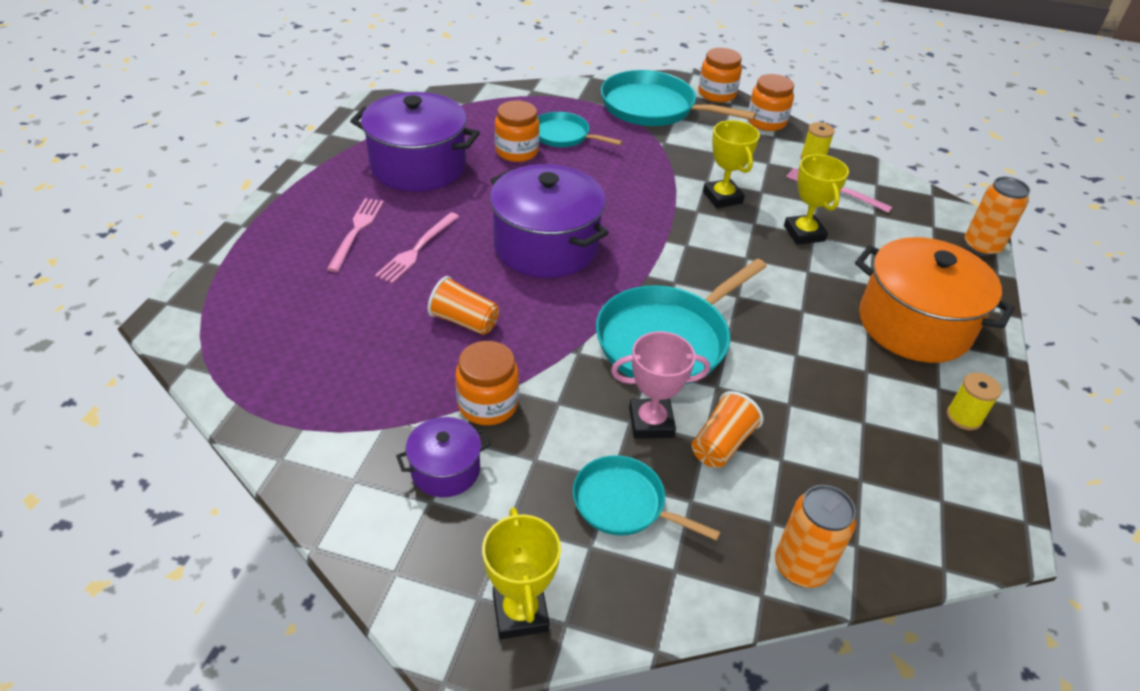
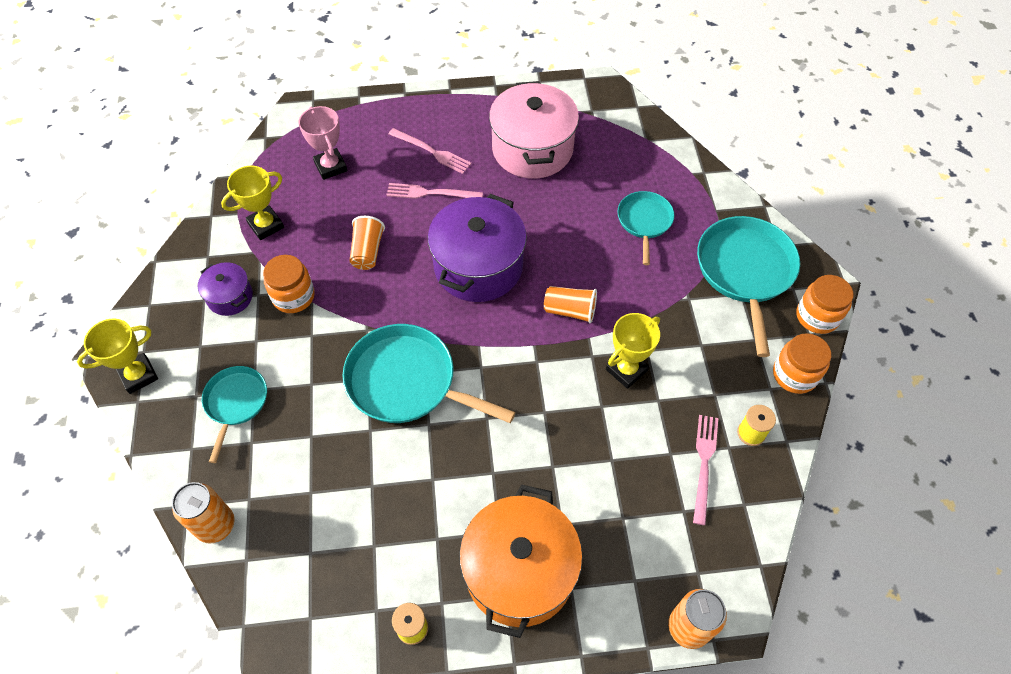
camera: 70 degrees right, 15 degrees up
(356, 231) = (432, 152): pink fork -> pink fork turned 45 degrees clockwise
(418, 166) = (532, 149): purple pot -> pink pot
(517, 151) = (596, 200): orange jar -> none
(651, 422) = (314, 397): pink trophy -> pink trophy (331, 167)
(721, 444) = (311, 448): orange cup -> orange cup (570, 311)
(804, 233) = (609, 451): yellow trophy -> yellow trophy (266, 225)

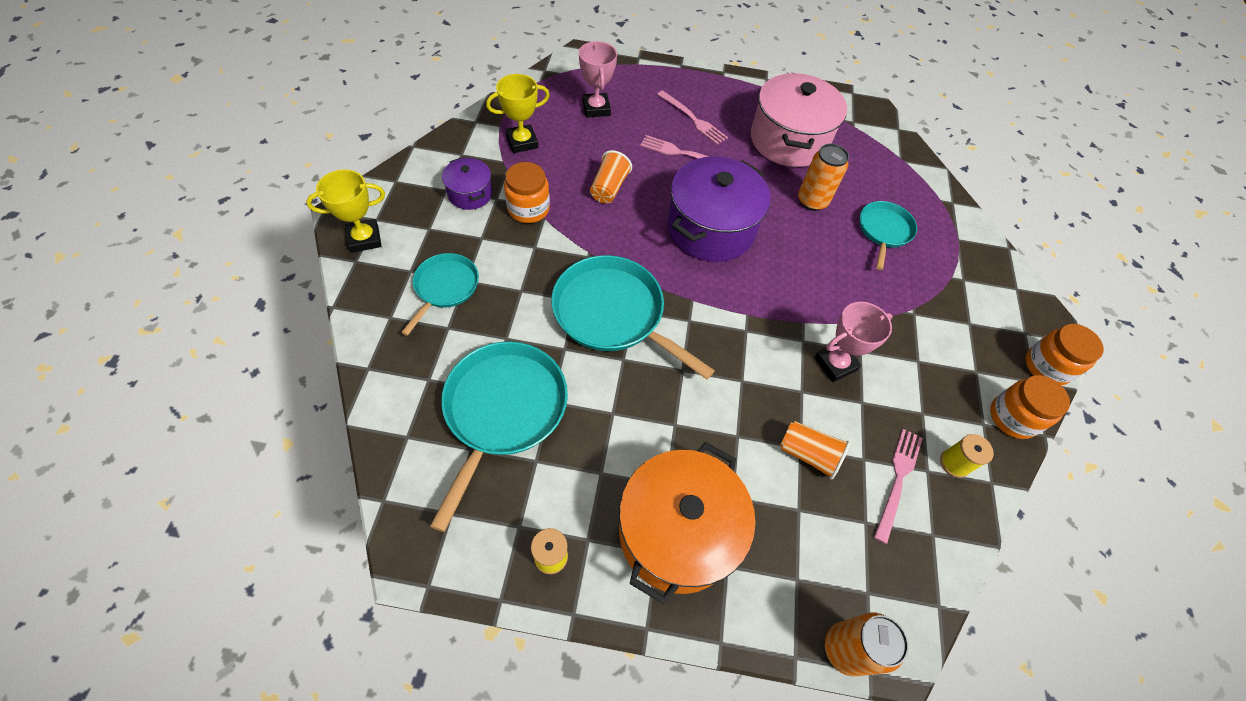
camera: 10 degrees right, 0 degrees up
(216, 525) = (389, 395): orange can -> orange can (812, 201)
(570, 311) = (791, 292): orange cup -> orange cup (808, 454)
(626, 370) = (835, 364): yellow trophy -> pink trophy
(745, 271) = (978, 303): turquoise pan -> turquoise pan (503, 410)

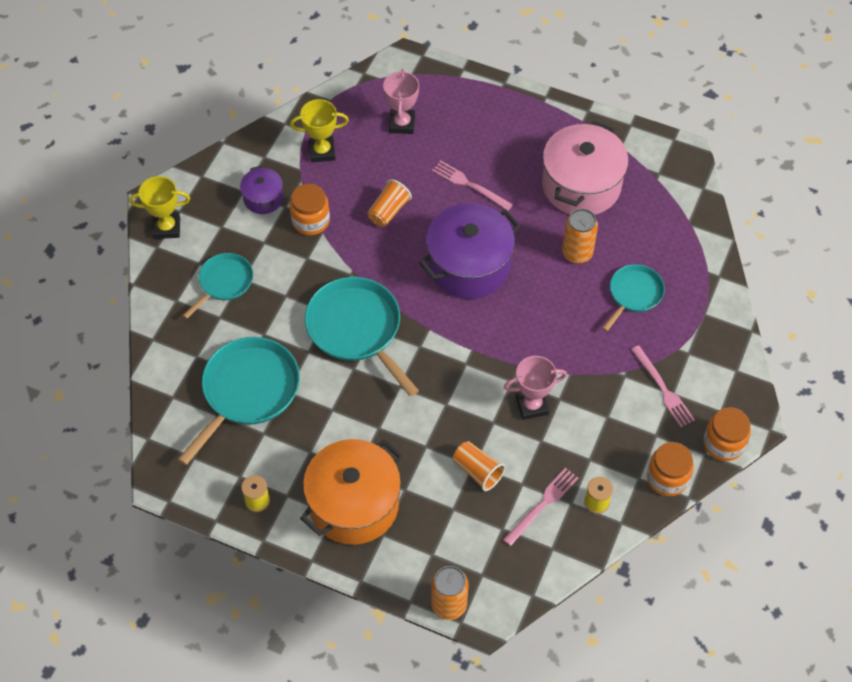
camera: 20 degrees right, 0 degrees up
(693, 119) = (493, 148): pink fork -> pink fork (663, 389)

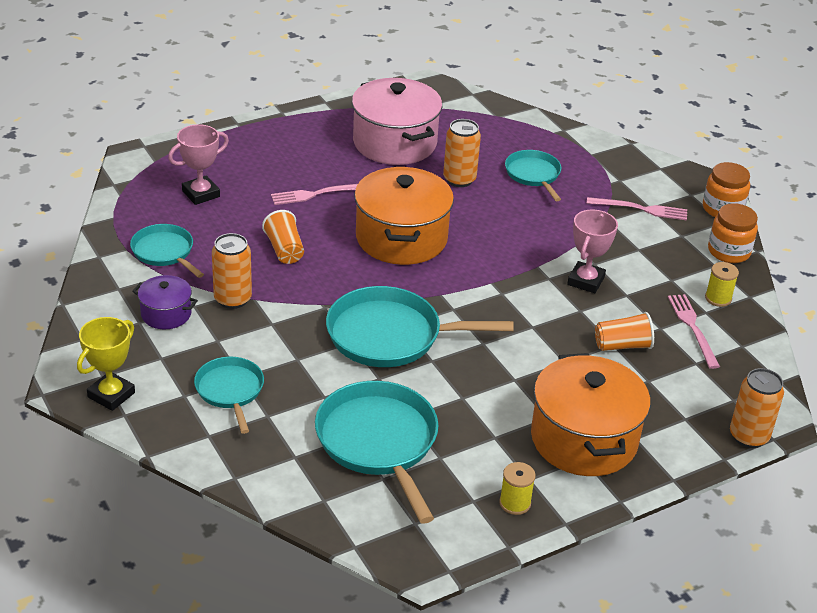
camera: 55 degrees left, 20 degrees down
(310, 221) = (232, 299): orange jar -> orange can
(322, 151) = (164, 252): yellow trophy -> turquoise pan
(402, 124) = (201, 194): pink trophy -> pink trophy turned 75 degrees counterclockwise
(469, 265) = (401, 238): purple pot -> orange pot

